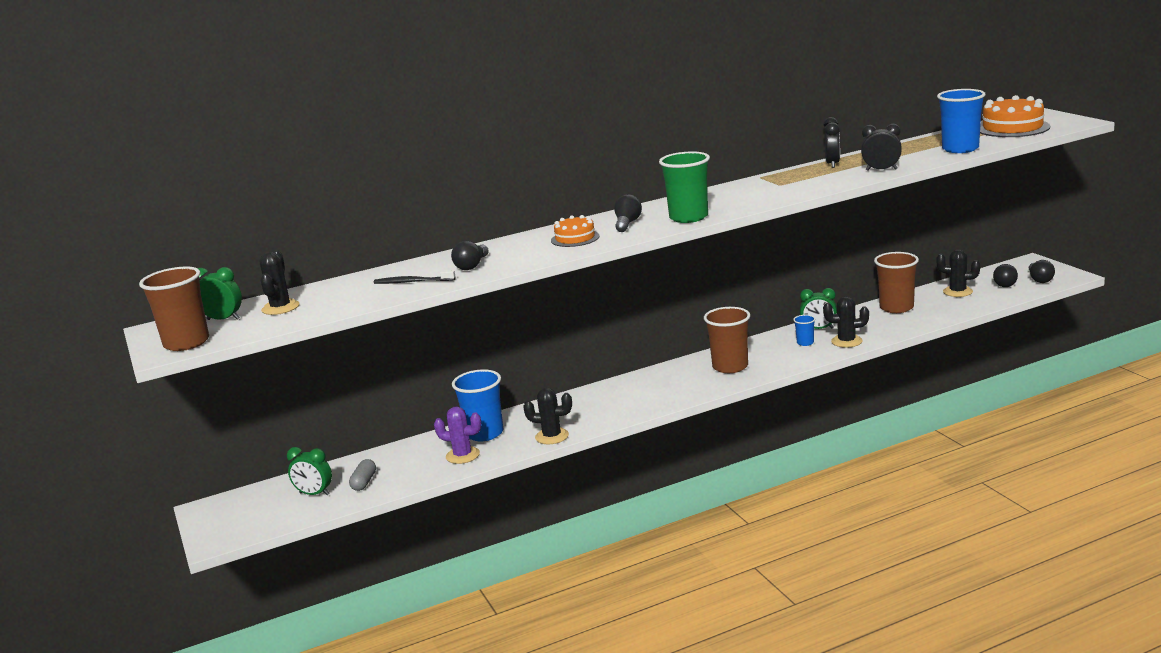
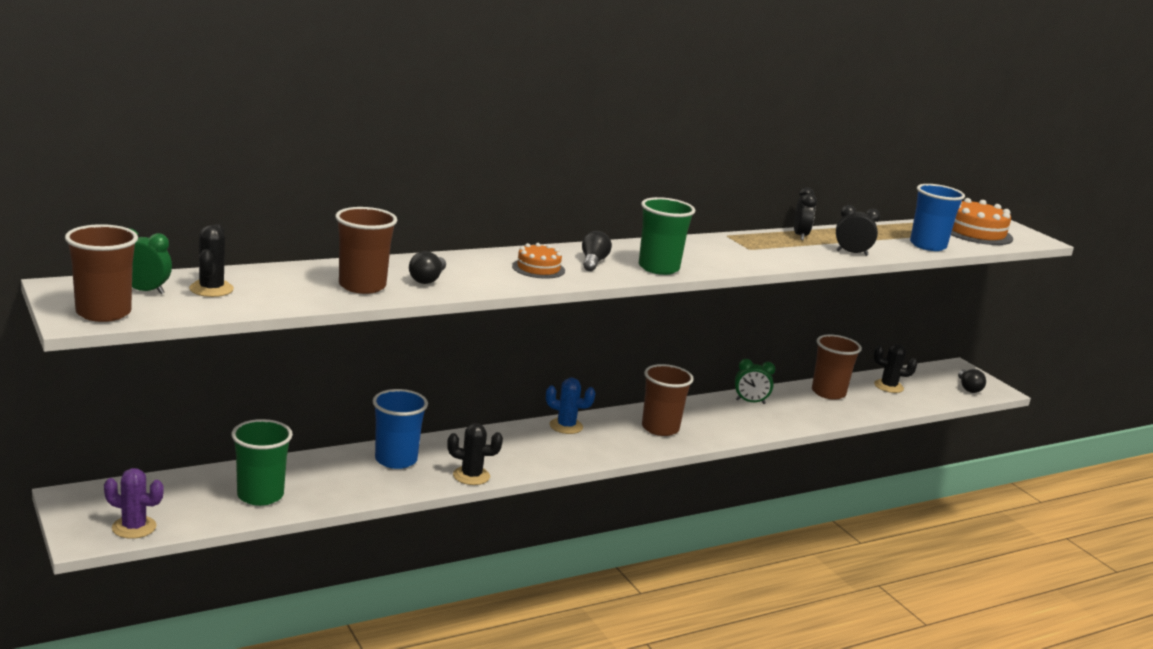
camera: 10 degrees left, 0 degrees up
(314, 494) = (202, 500): green clock -> none
(364, 482) = (260, 495): grey capsule -> green cup
(412, 282) = (362, 286): black toothbrush -> brown cup
(462, 455) = (372, 482): purple cactus -> purple cactus (134, 527)
(641, 379) = (566, 426): none -> blue cactus
(805, 343) = (737, 415): blue cup -> none
(846, 341) = (779, 421): black cactus -> none
(1004, 283) = (934, 386): black light bulb -> none

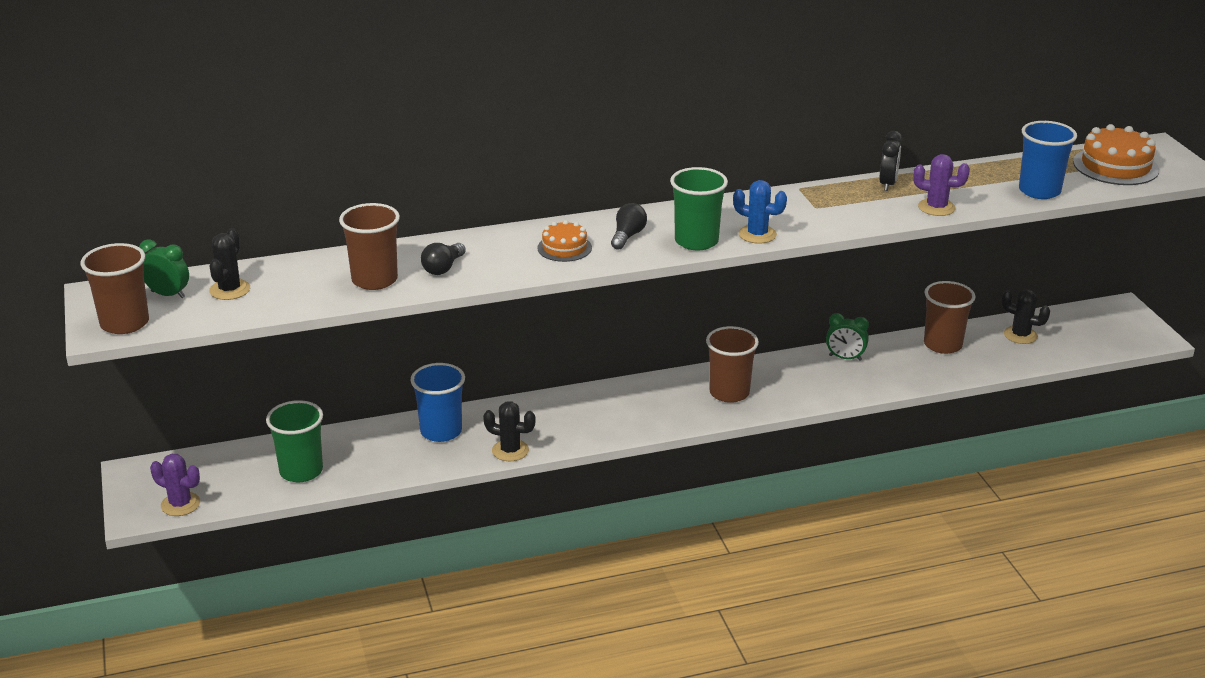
camera: 15 degrees right, 10 degrees up
(566, 426) = (628, 391): blue cactus -> blue cactus (757, 234)
(852, 253) = (936, 207): black clock -> purple cactus
(968, 388) = (1120, 336): black light bulb -> none

